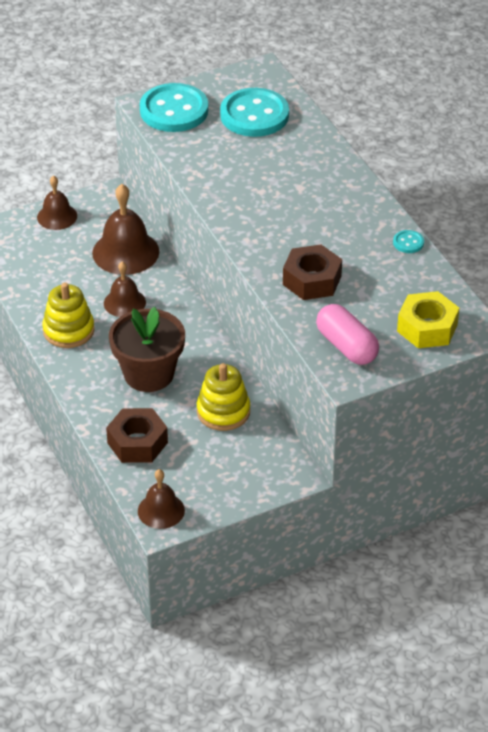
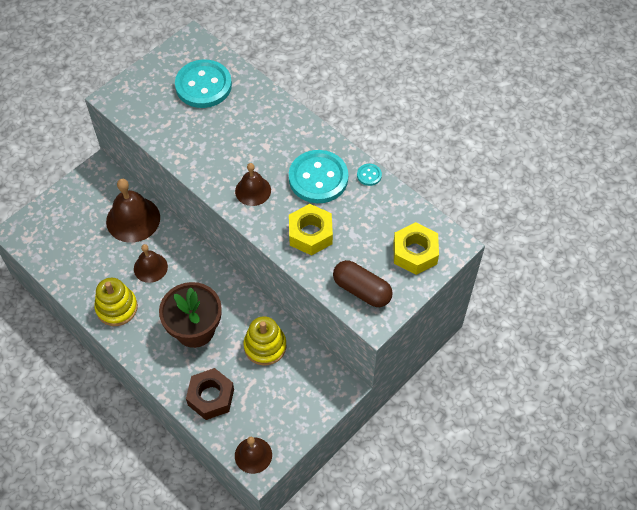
camera: 20 degrees left, 15 degrees up
(57, 216) = (66, 201): brown bell -> brown bell (253, 190)
(174, 110) = (138, 99): turquoise button -> turquoise button (318, 178)
(312, 280) = (310, 234): brown nut -> yellow nut
(346, 346) = (362, 290): pink capsule -> brown capsule

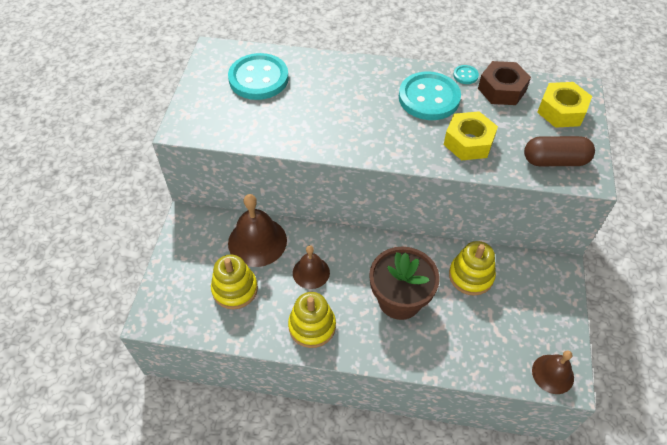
camera: 35 degrees left, 5 degrees down
(88, 246) = (235, 289): none -> yellow stacking toy
(211, 397) = (469, 349): brown nut -> brown nut (502, 89)
(253, 190) = (385, 135): brown bell -> none

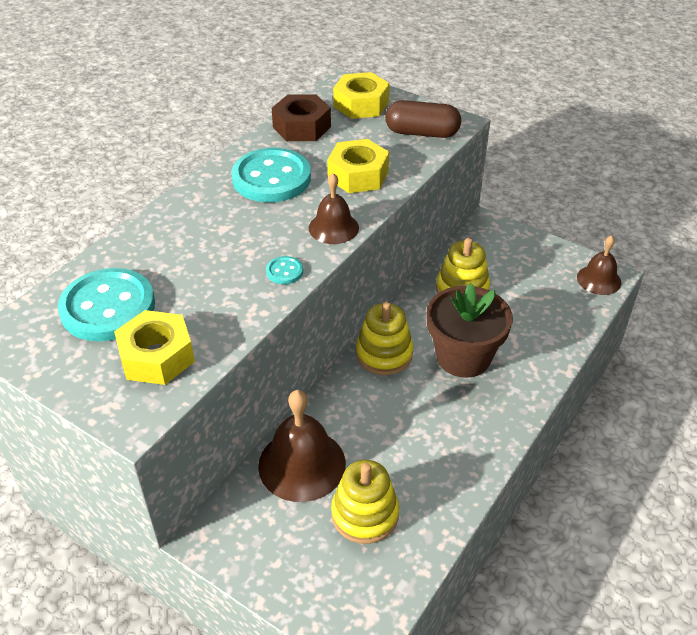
camera: 65 degrees left, 10 degrees down
(231, 116) = (157, 356): none -> yellow nut
(311, 272) = (382, 424): brown bell -> brown bell (333, 227)
(312, 326) = (460, 449): yellow stacking toy -> yellow stacking toy (384, 354)
(465, 75) = (260, 141): turquoise button -> turquoise button (284, 271)
(555, 161) = (422, 133): brown capsule -> brown capsule turned 75 degrees clockwise

